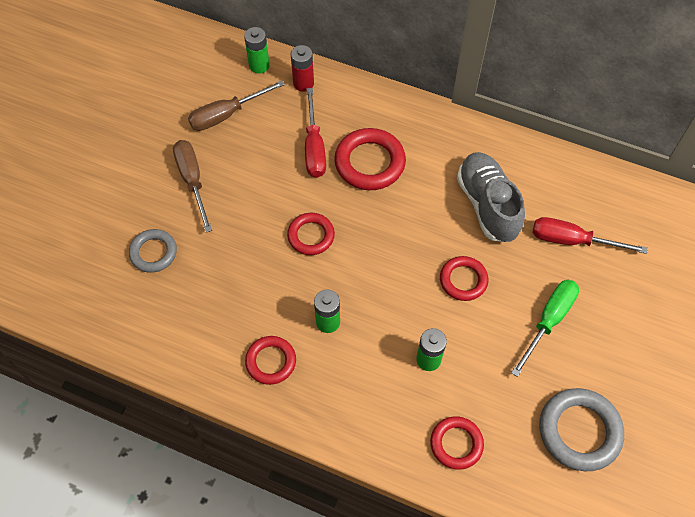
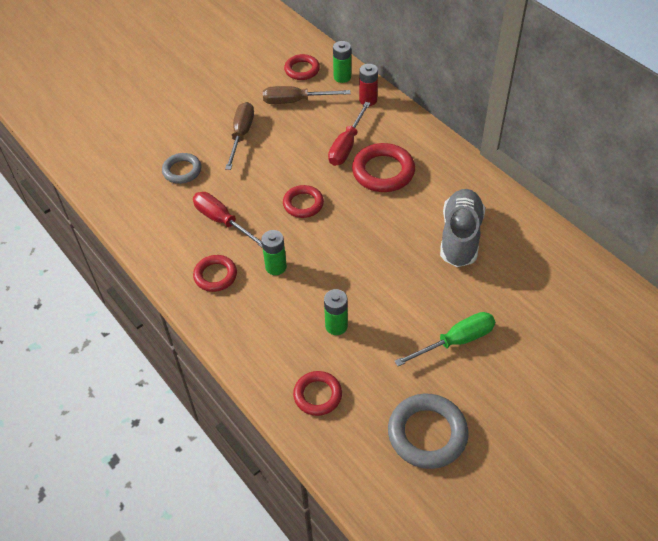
camera: 30 degrees right, 10 degrees down
(463, 280) = (403, 282): red ring -> red ring (302, 70)
(572, 240) = (517, 291): red screwdriver -> red screwdriver (222, 221)

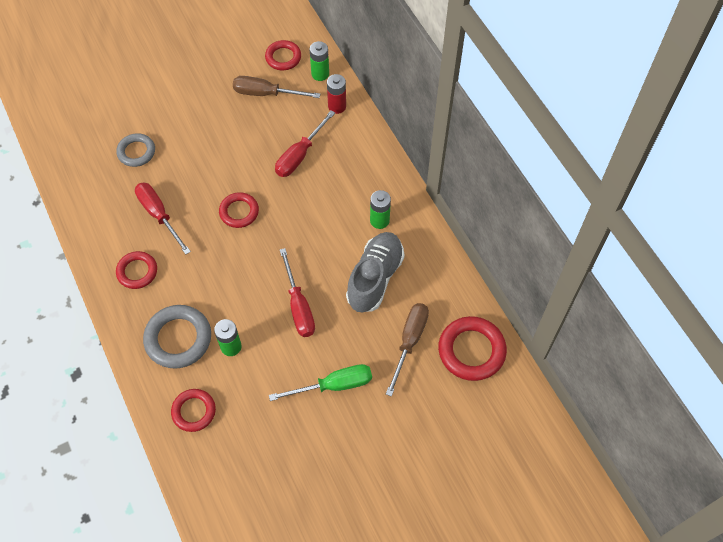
camera: 10 degrees right, 10 degrees up
(241, 135) = (203, 122): brown screwdriver -> brown screwdriver (409, 342)
(276, 267) = (194, 274): green battery -> green battery (379, 220)
(383, 171) = (325, 191): red ring -> red ring (471, 350)
(393, 276) = (298, 306): none -> red screwdriver
(427, 434) = (278, 469): grey ring -> grey ring (178, 339)

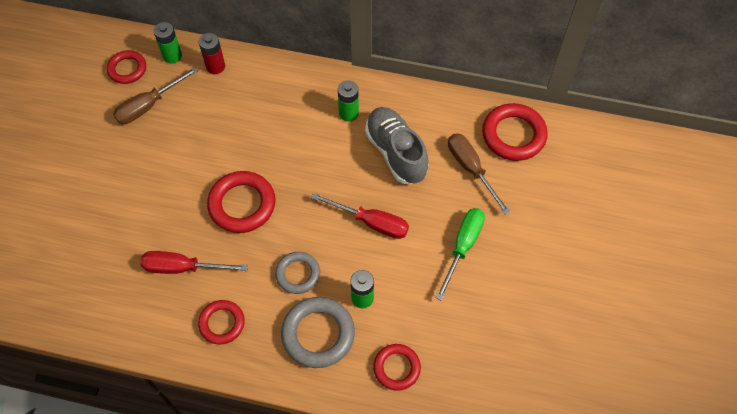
camera: 50 degrees left, 0 degrees up
(136, 152) = (100, 242): grey ring -> grey ring (298, 274)
(239, 212) = (242, 204): red ring -> red ring, size x1.58
(300, 155) = (234, 124): red screwdriver -> none

